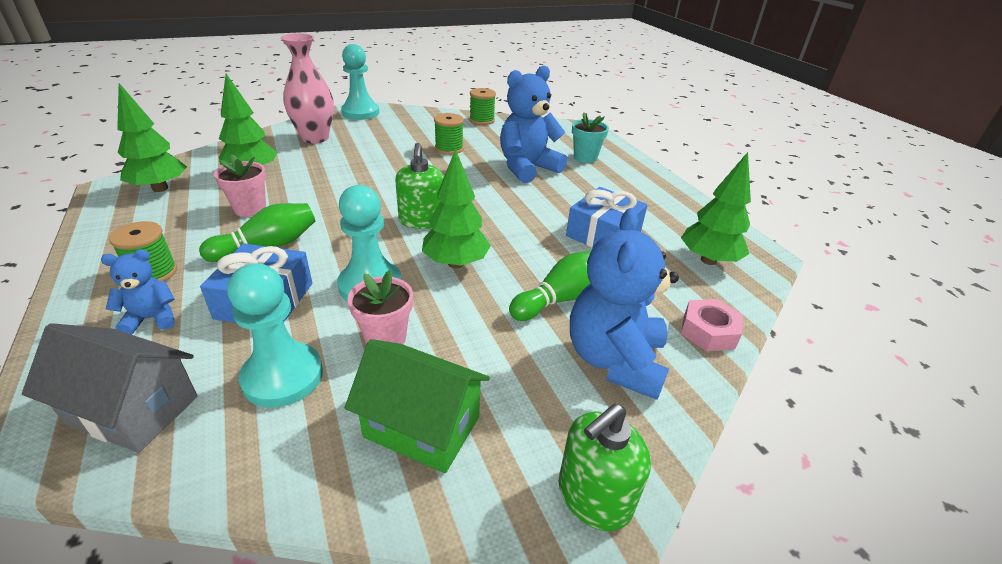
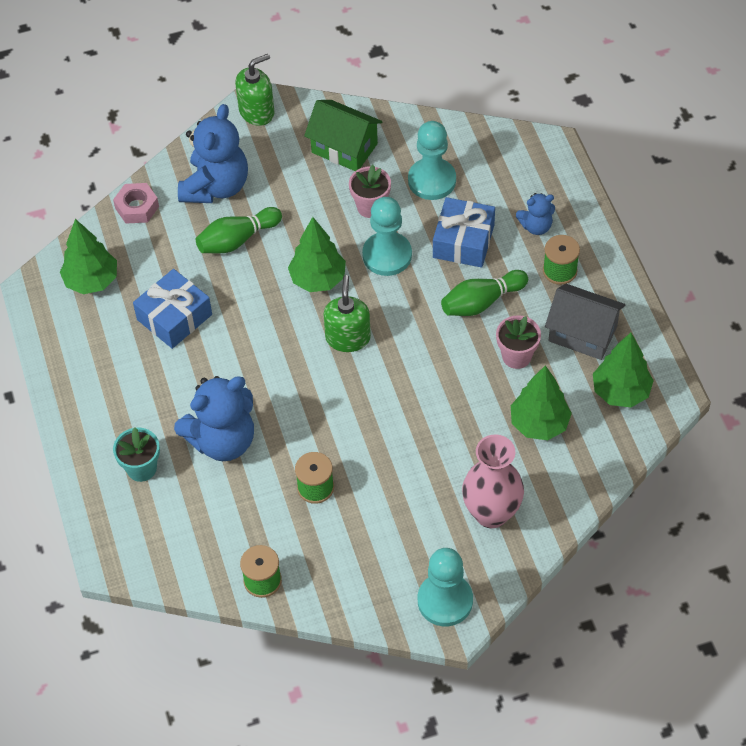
camera: 170 degrees left, 20 degrees up
(133, 409) = (510, 162): grey house -> grey house (582, 334)

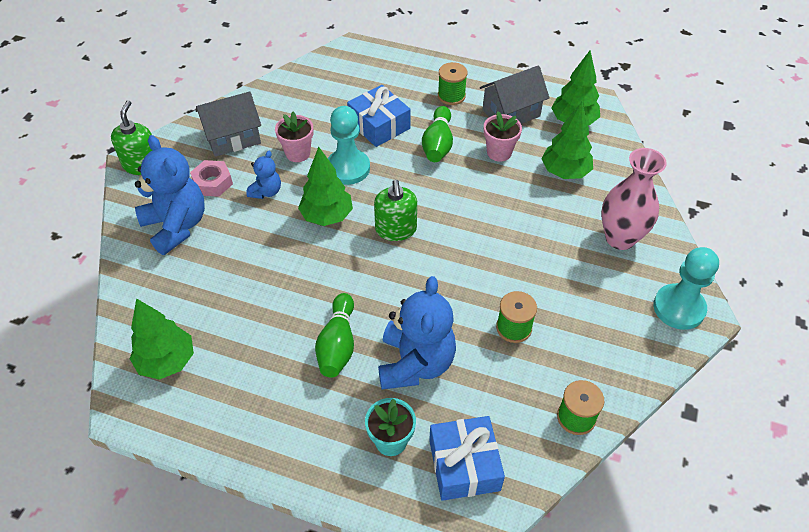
camera: 55 degrees left, 5 degrees down
(137, 207) = (134, 286): pink nut -> pink nut (213, 183)
(174, 317) = (265, 325): blue gift -> blue gift (464, 465)
(237, 240) = (239, 242): green bowling pin -> green bowling pin (338, 344)
(344, 148) = (233, 138): green house -> grey house
(348, 338) = (396, 229): green soap dispenser -> green soap dispenser turned 135 degrees counterclockwise
(432, 180) = (313, 112): turquoise pawn -> none
(536, 226) = (405, 87): blue teddy bear -> blue teddy bear (266, 191)

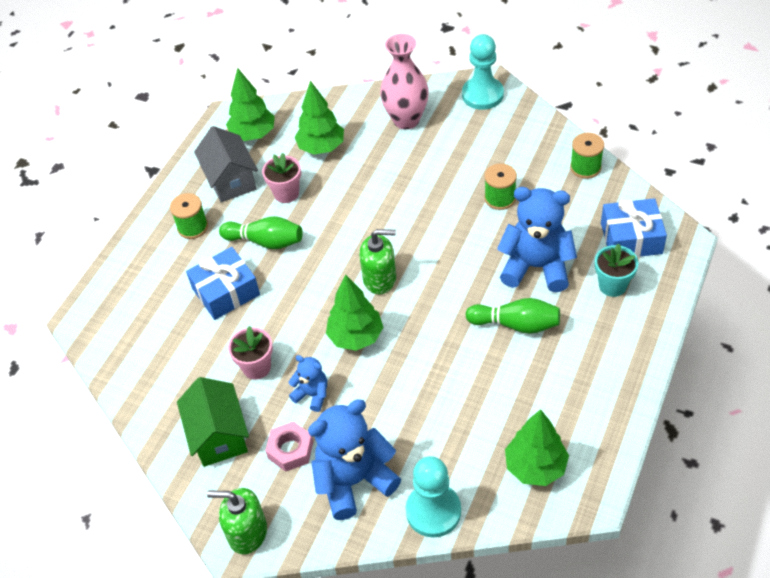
camera: 80 degrees left, 0 degrees up
(233, 138) = (218, 435): grey house -> green house
(348, 168) = (288, 319): turquoise pawn -> turquoise pawn (433, 511)

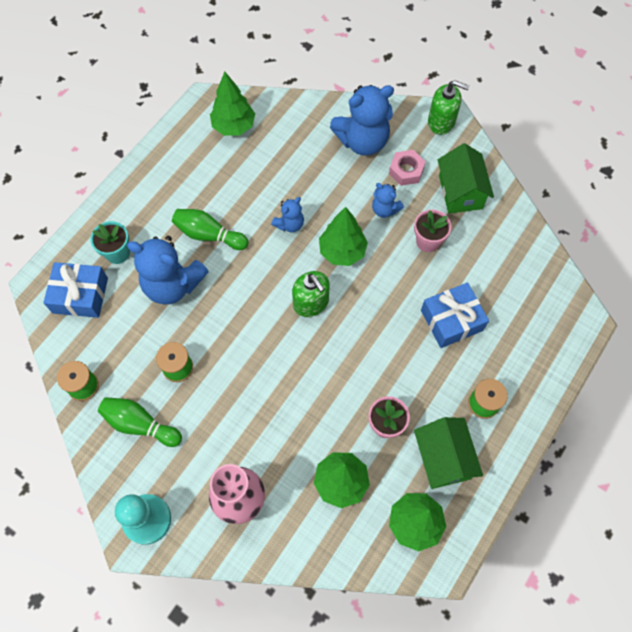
camera: 175 degrees left, 15 degrees up
(231, 180) = (443, 458): grey house -> green house
(265, 241) = (411, 368): green bowling pin -> green bowling pin (140, 424)
(380, 279) = (311, 303): green soap dispenser -> green soap dispenser turned 135 degrees counterclockwise
(424, 355) = (289, 224): none -> blue teddy bear
(433, 511) = (312, 112): turquoise pawn -> none

